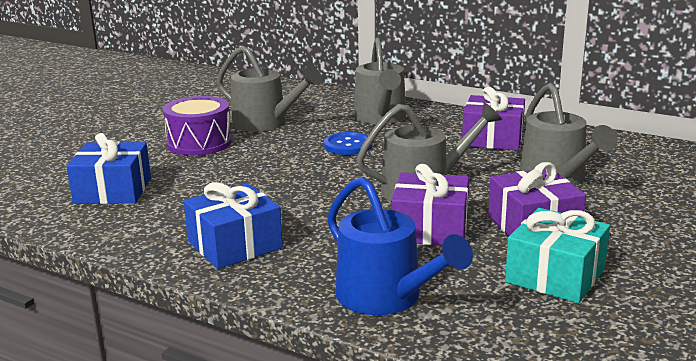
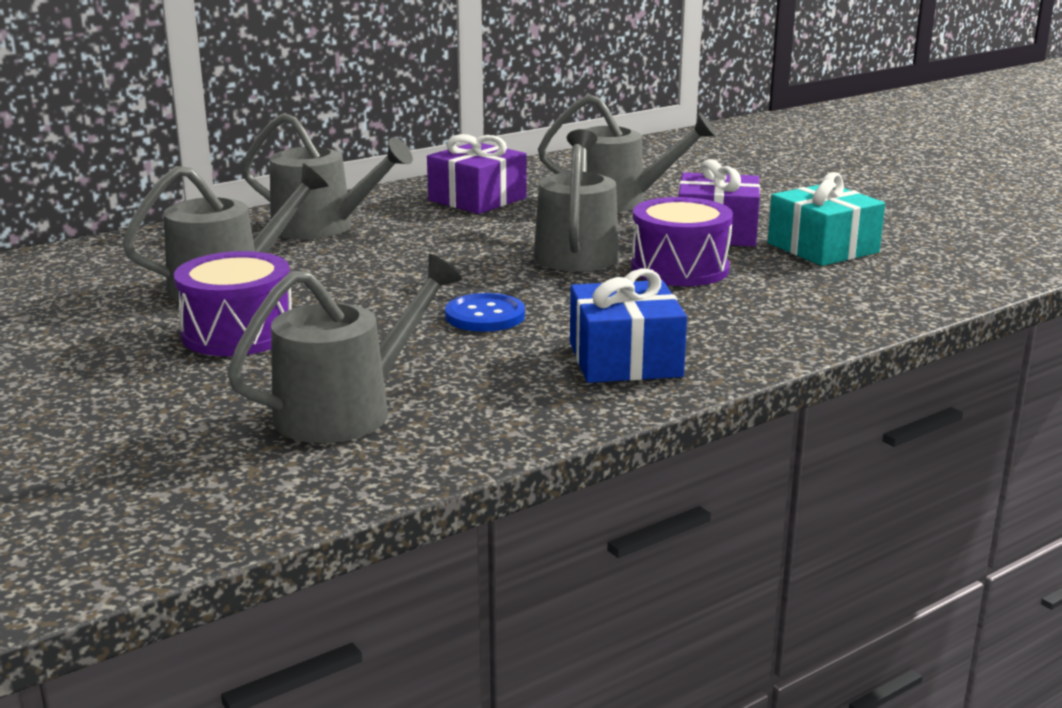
camera: 65 degrees left, 0 degrees up
(113, 191) = (346, 411): blue gift -> grey watering can
(348, 145) = (392, 258): blue button -> blue button (485, 316)
(386, 297) = (815, 313): blue watering can -> none
(430, 228) = (680, 268): purple gift -> purple drum

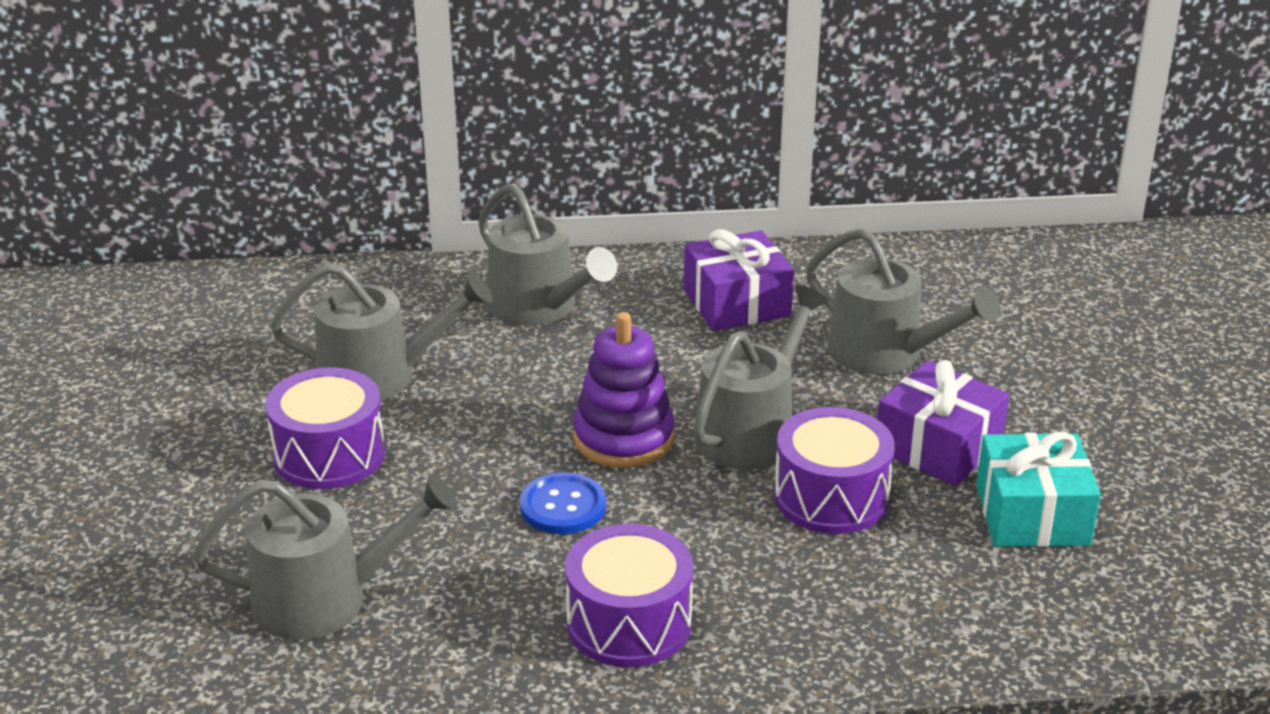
camera: 30 degrees right, 10 degrees up
(484, 274) = (623, 438): none -> purple stacking toy
(625, 359) = (629, 623): blue gift -> purple drum

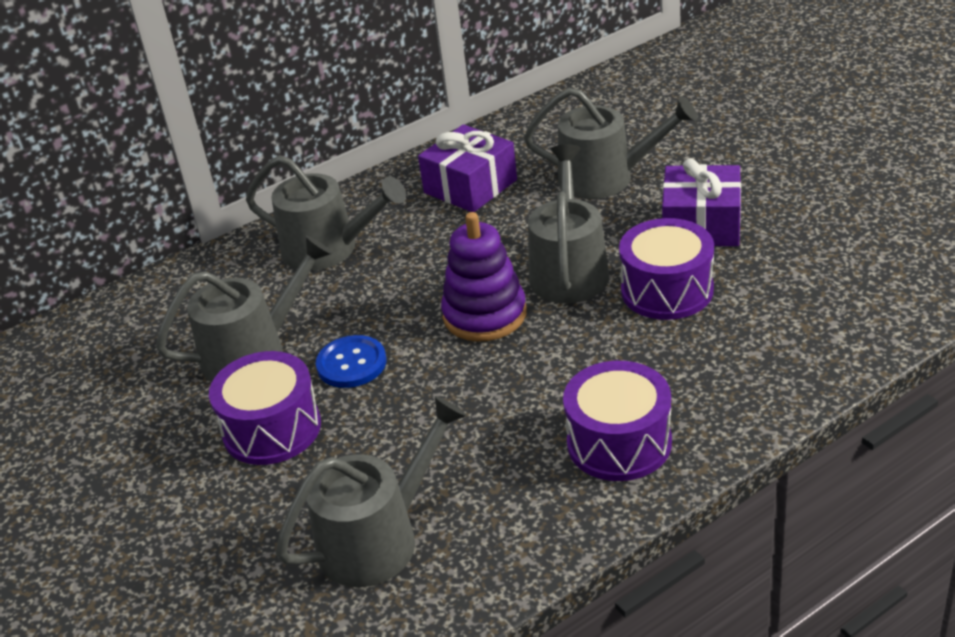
camera: 25 degrees left, 5 degrees up
(563, 506) = (489, 383): blue button -> blue button (351, 364)
(1032, 515) = (803, 243): turquoise gift -> none

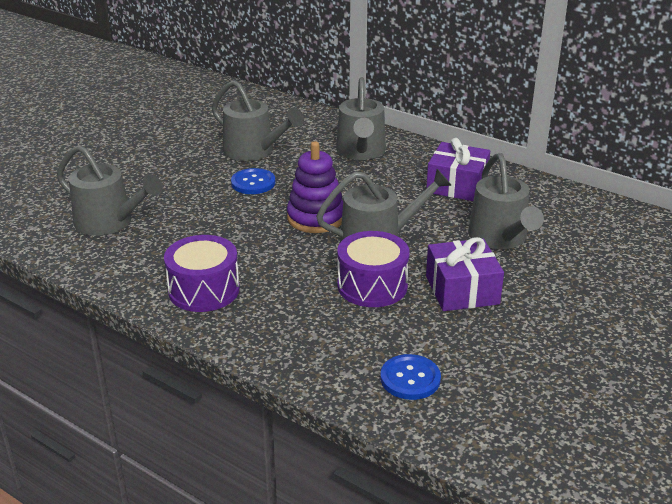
camera: 65 degrees right, 5 degrees down
(272, 429) = (190, 171): purple drum -> none
(857, 291) = (410, 379): none -> blue button

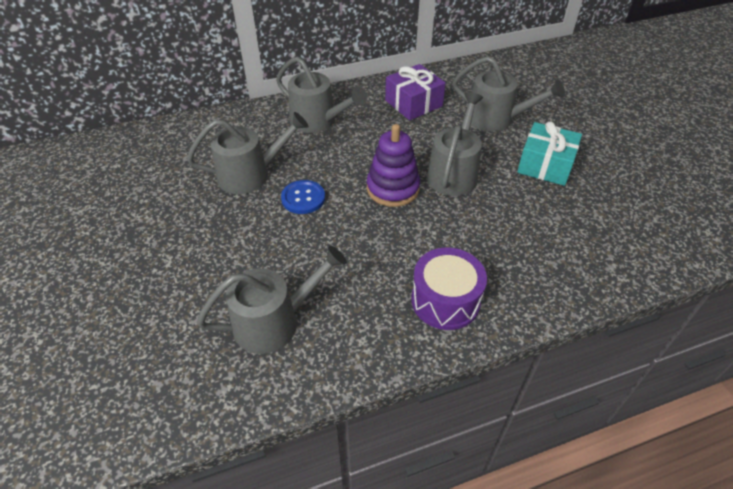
camera: 55 degrees left, 15 degrees up
(372, 286) = (510, 203): purple drum -> none
(410, 379) = (633, 238): blue button -> none
(462, 290) = (545, 165): purple gift -> turquoise gift

